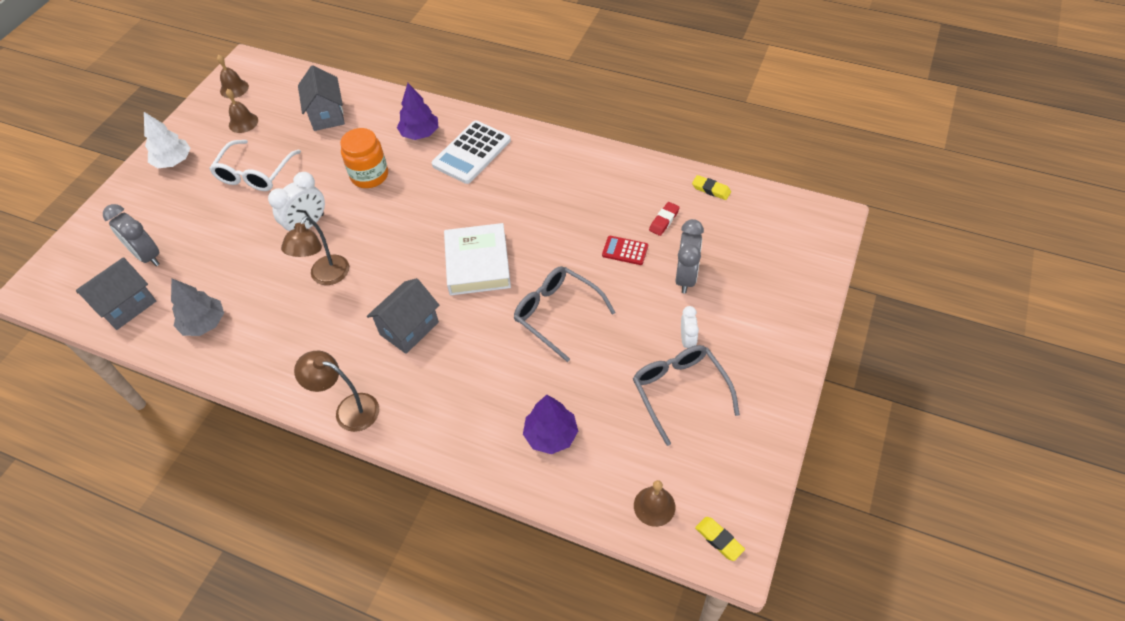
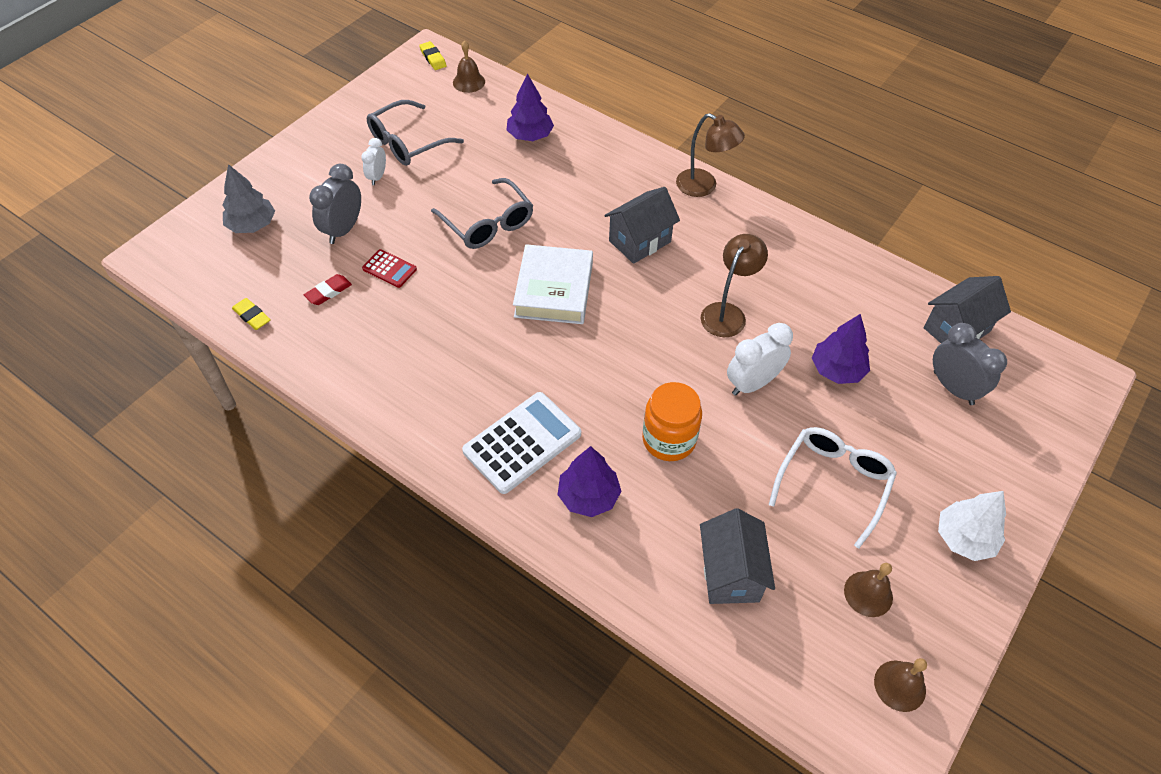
camera: 170 degrees left, 0 degrees up
(204, 323) = (860, 291): grey tree -> grey tree (252, 225)
(238, 250) = (837, 370): none -> purple tree
(679, 391) = (407, 143): grey glasses -> grey glasses turned 60 degrees clockwise

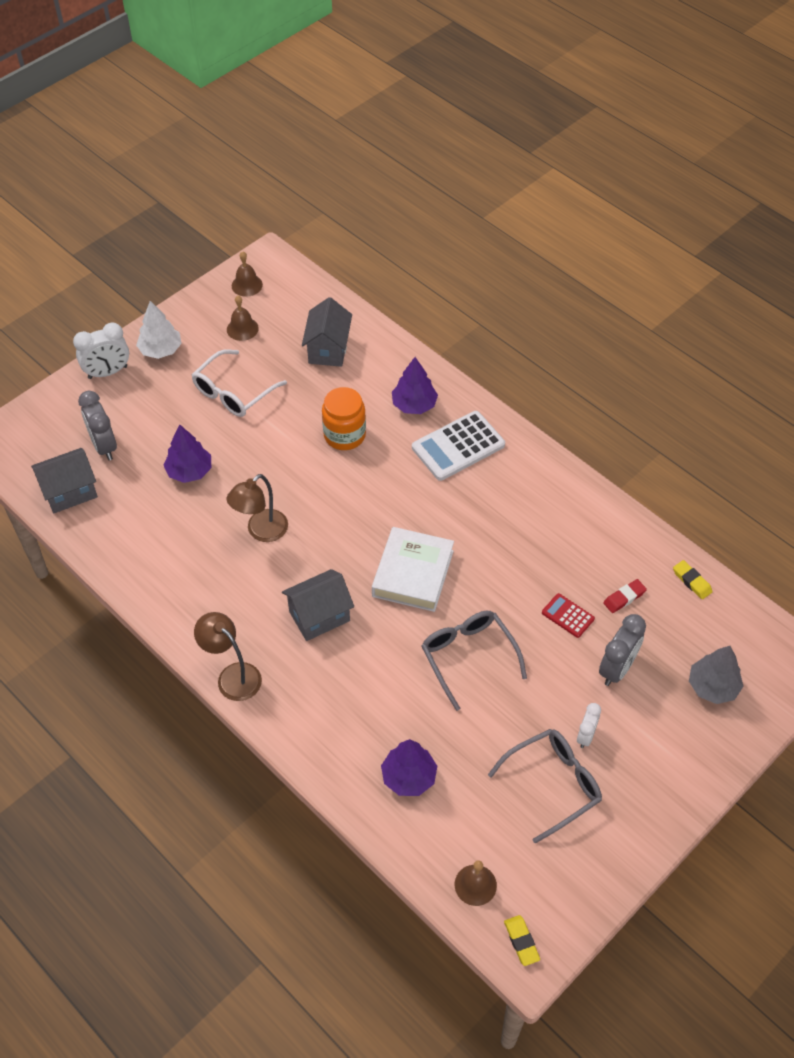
camera: 170 degrees left, 0 degrees up
(752, 383) = (264, 469): white clock -> white clock (108, 372)

